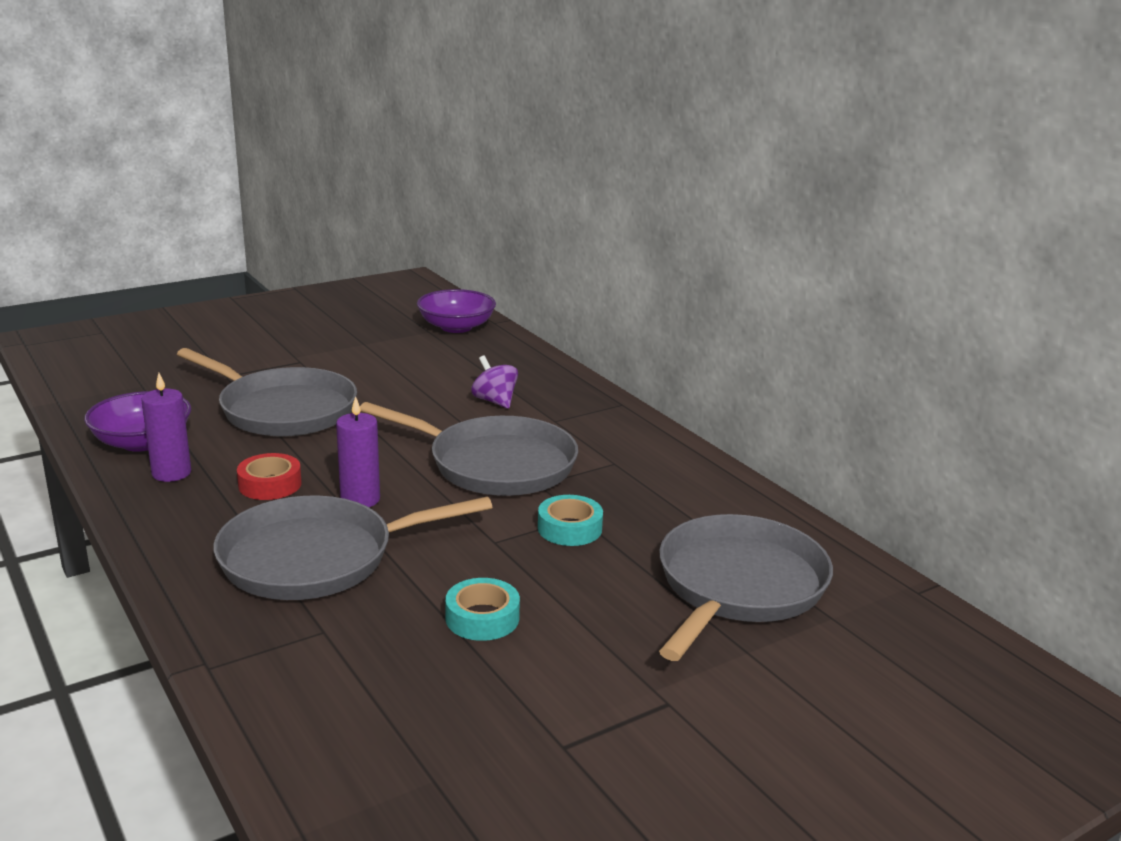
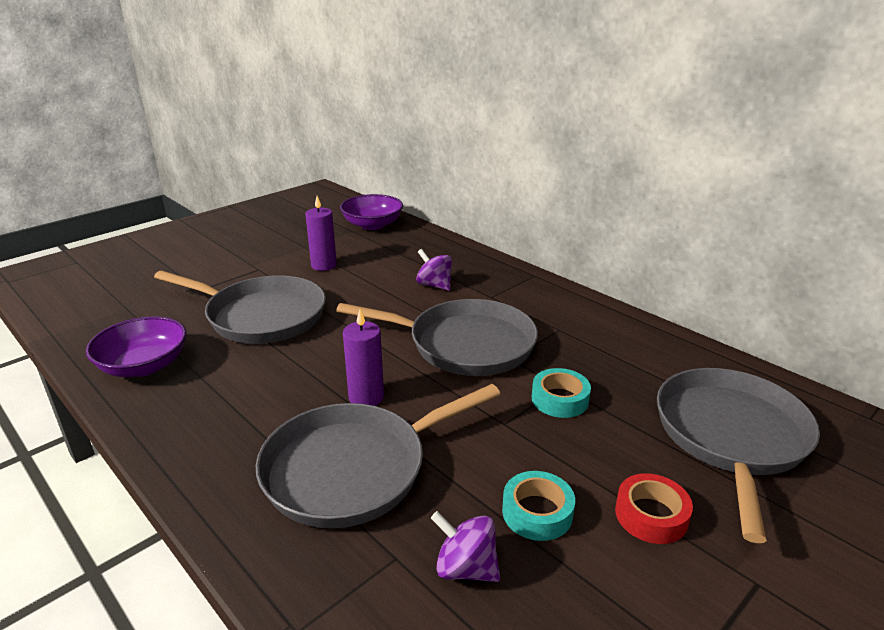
camera: 10 degrees left, 5 degrees up
(171, 473) = (182, 395): purple candle -> purple candle (324, 265)
(270, 484) = (278, 393): red tape -> red tape (651, 515)
(386, 648) = (465, 568): none -> purple spinning top

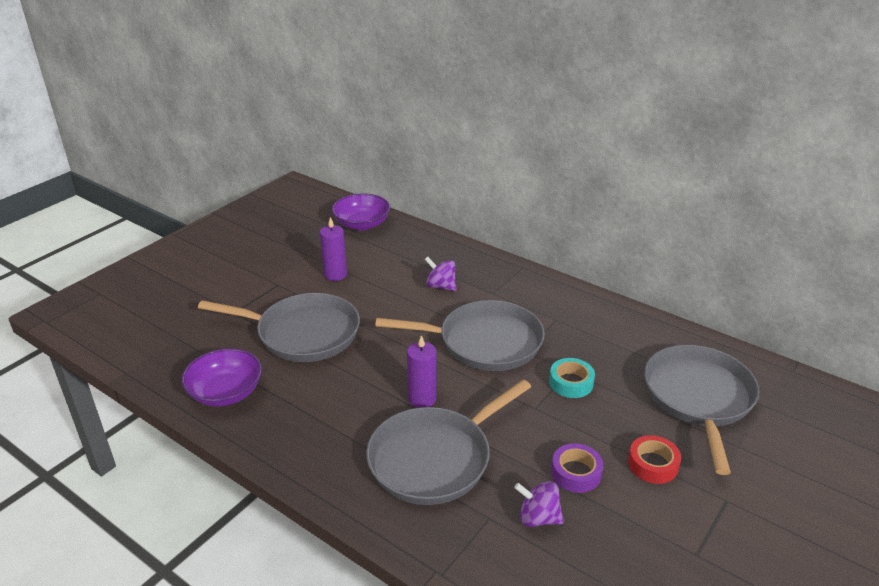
camera: 10 degrees left, 5 degrees up
(537, 512) = (576, 473): turquoise tape -> purple tape

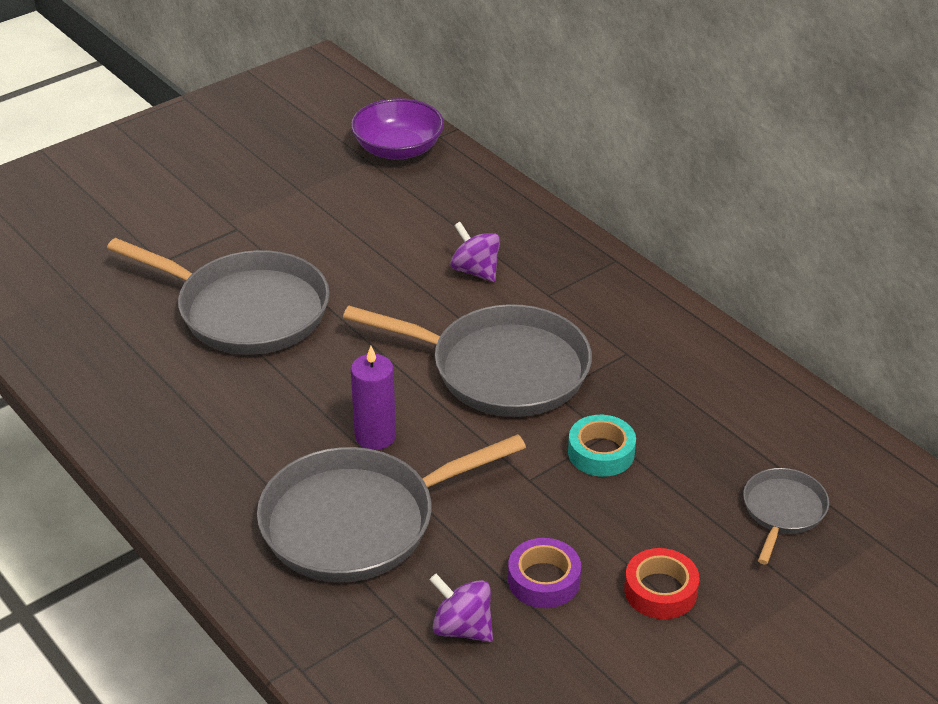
camera: 15 degrees right, 5 degrees up
(226, 392) = (112, 378): purple bowl -> none
(335, 274) = (326, 226): purple candle -> none
(698, 398) = (783, 511): grey pan -> grey pan, size x0.50

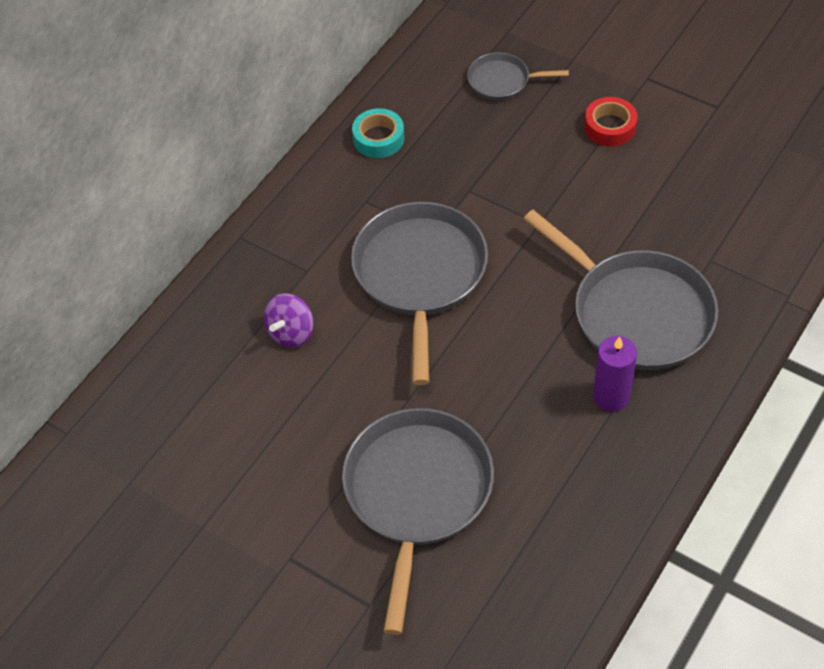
camera: 105 degrees left, 15 degrees up
(375, 436) = (539, 333): purple candle -> purple candle (611, 396)
(398, 149) = (101, 463): purple bowl -> none
(462, 628) = (701, 220): purple spinning top -> none
(544, 580) = (634, 188): purple tape -> none
(601, 453) = (490, 189): turquoise tape -> turquoise tape (378, 138)

